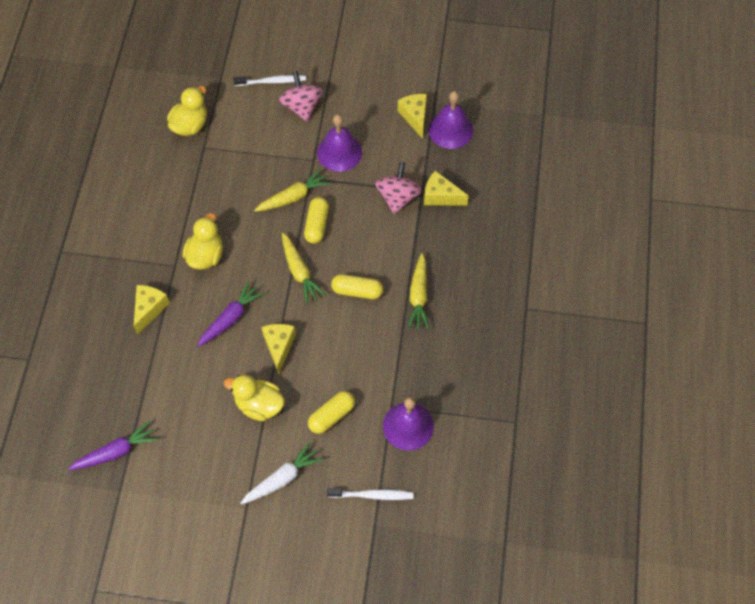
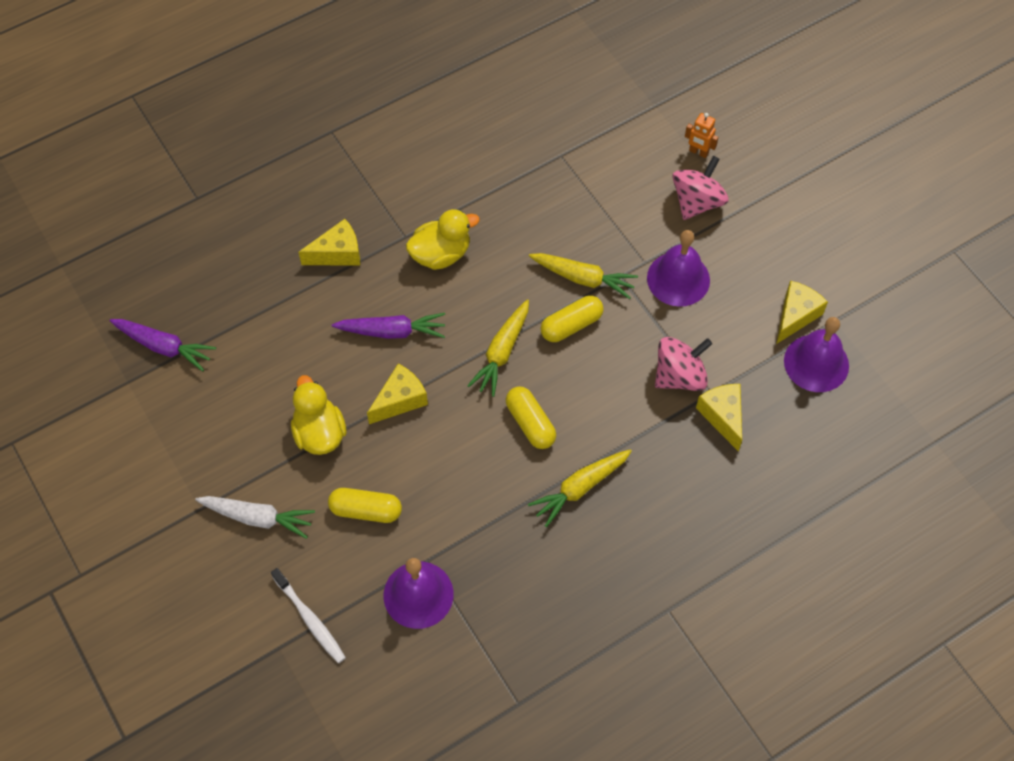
camera: 50 degrees right, 0 degrees up
(190, 125) = (574, 123): yellow duck -> none
(271, 81) = (698, 152): white toothbrush -> orange robot

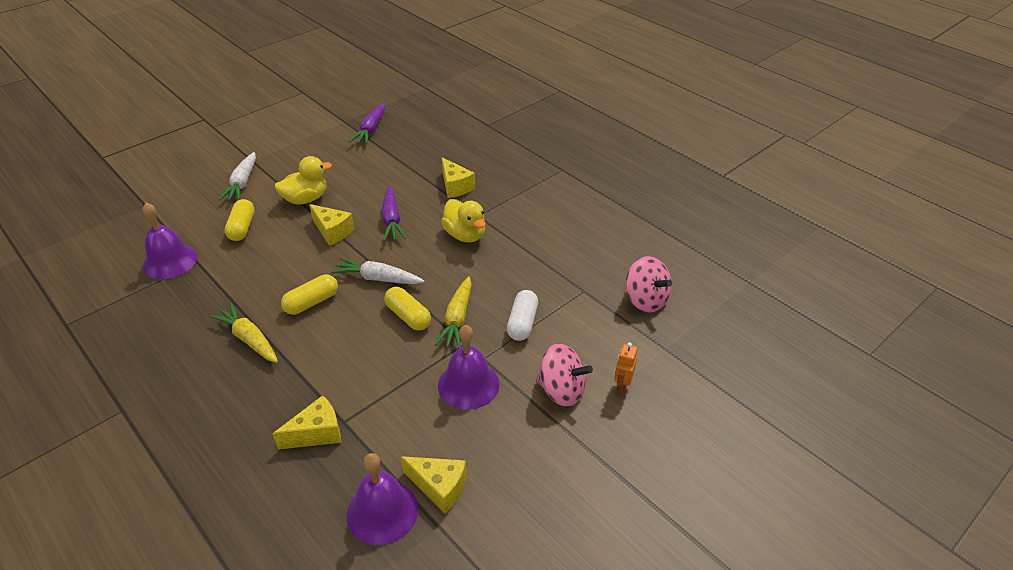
camera: 80 degrees right, 20 degrees down
(310, 619) = (162, 215): white toothbrush -> none
(502, 352) = (378, 278): yellow carrot -> white carrot
(600, 219) = (522, 323): none -> white capsule
(679, 376) = (361, 396): pink spinning top -> pink spinning top (645, 300)

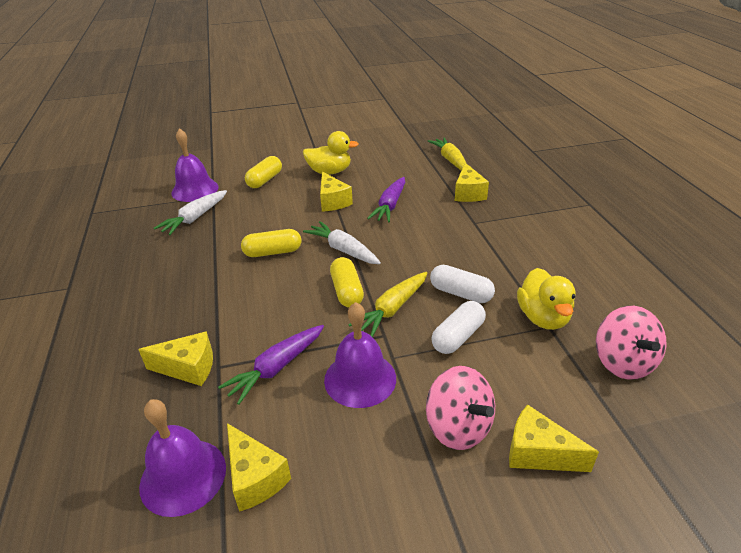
camera: 30 degrees right, 5 degrees down
(242, 183) = (290, 149): white carrot -> white carrot (195, 218)
(249, 339) = (201, 265): yellow carrot -> yellow carrot (450, 160)
(371, 130) = (421, 134): purple carrot -> purple carrot (276, 368)
(465, 235) = (450, 236): yellow duck -> yellow duck (543, 317)
(504, 285) = (460, 293): none -> white capsule
(622, 386) = (538, 453): orange robot -> yellow cheese

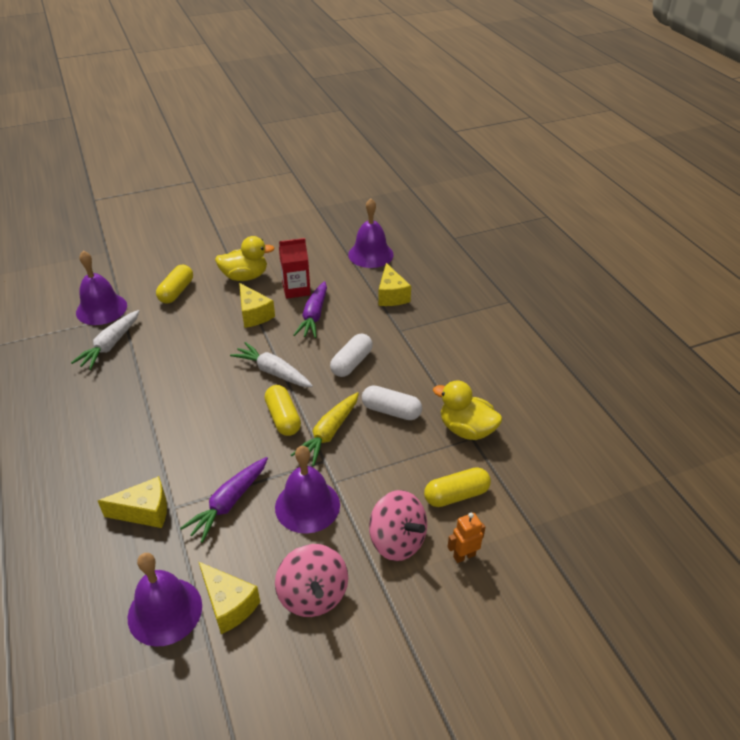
camera: 10 degrees left, 5 degrees up
(273, 252) = (202, 380): yellow capsule -> yellow capsule (456, 495)
(376, 184) = (296, 289): none -> red carton
(450, 160) = (370, 254): yellow carrot -> purple bell
(458, 337) = (391, 456): white capsule -> white capsule (351, 363)
(538, 453) = (464, 555): yellow cheese -> orange robot
(543, 317) = (466, 429): yellow duck -> yellow duck turned 135 degrees clockwise
(623, 362) = (534, 467): pink spinning top -> pink spinning top (313, 595)

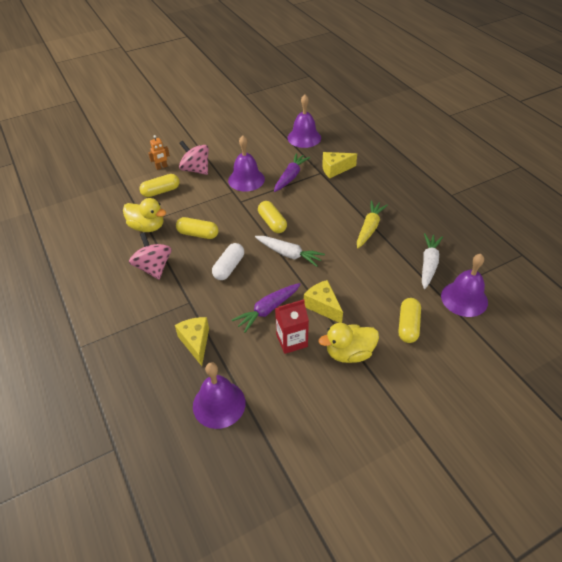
camera: 175 degrees right, 5 degrees up
(229, 604) = (275, 142): yellow cheese -> none
(313, 595) = (237, 148): pink spinning top -> pink spinning top (154, 268)
(314, 316) = (267, 310): purple carrot -> purple carrot turned 135 degrees counterclockwise
(329, 433) = (239, 216): yellow carrot -> yellow carrot (369, 228)
(391, 411) = (198, 234): white capsule -> yellow capsule

